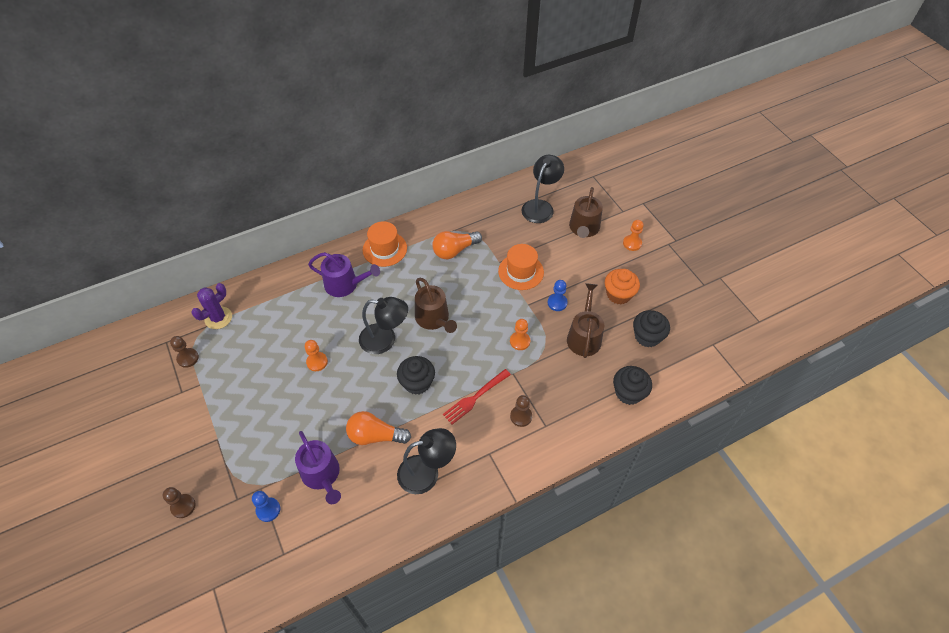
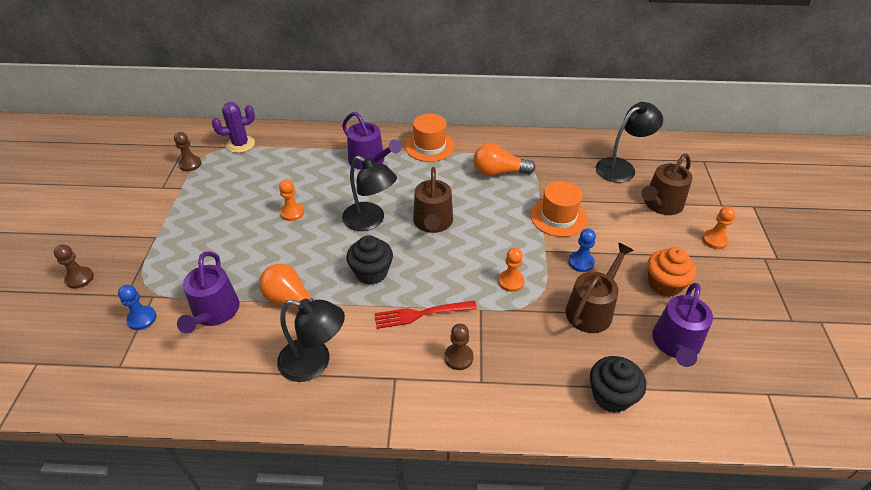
camera: 30 degrees right, 10 degrees down
(647, 336) = (676, 344): black cupcake -> purple watering can

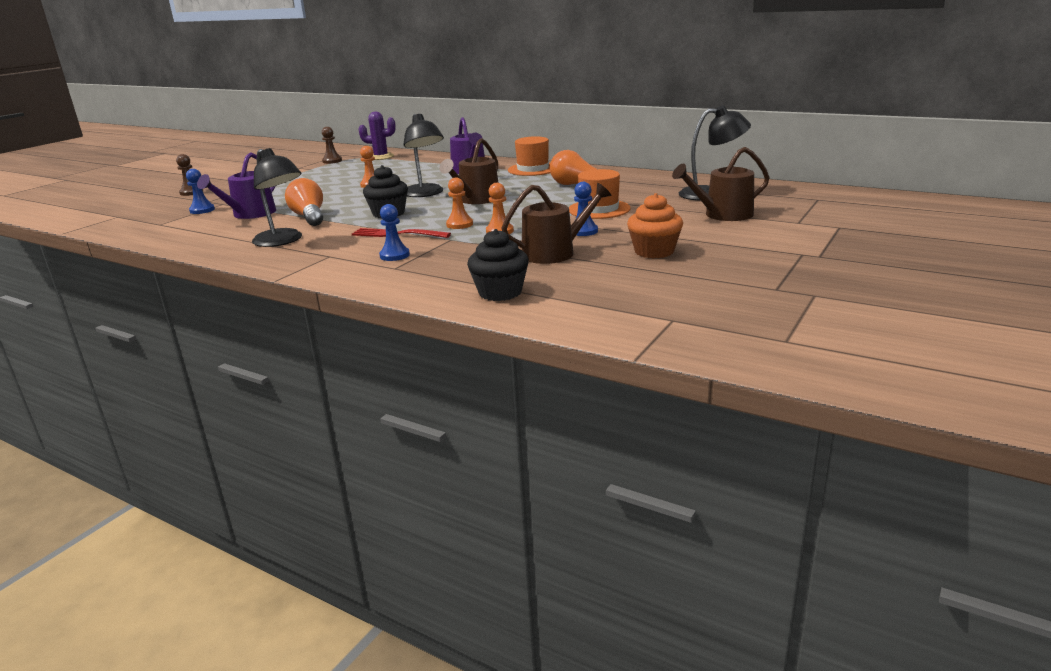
camera: 30 degrees right, 20 degrees down
(458, 357) = (394, 255): brown pawn -> blue pawn
(676, 344) = (612, 280): purple watering can -> none
(714, 240) = (755, 238): orange pawn -> orange pawn (459, 224)

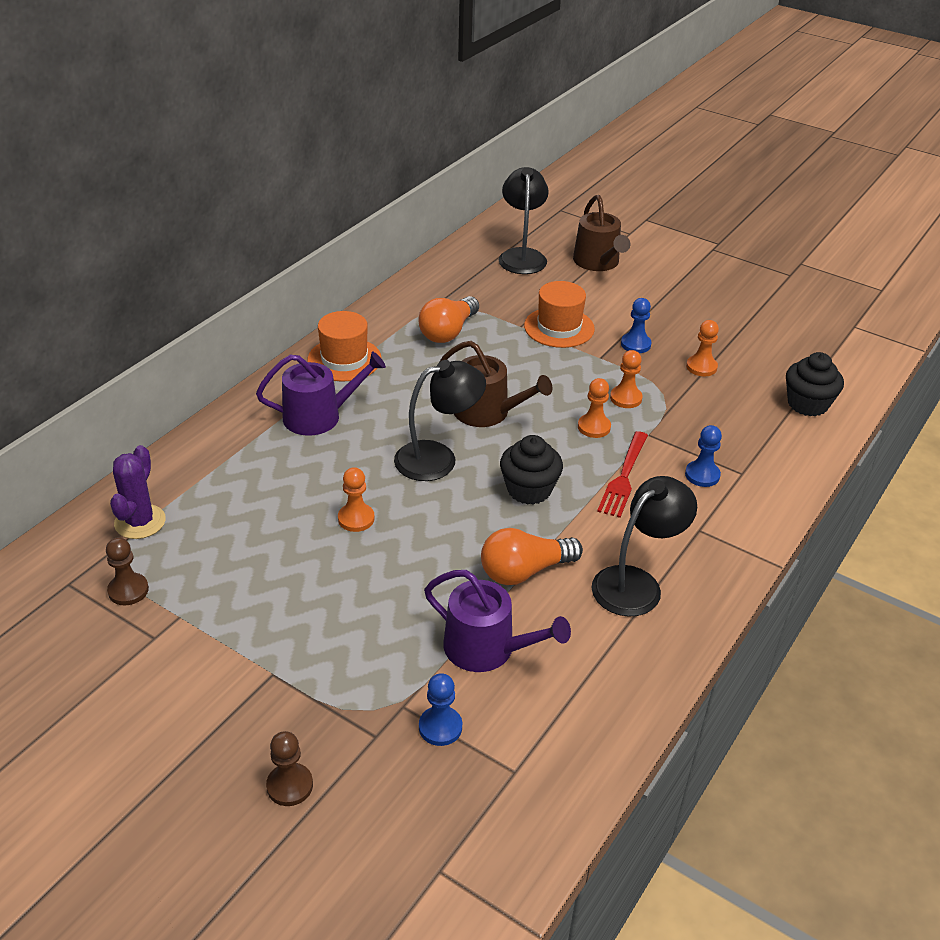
camera: 90 degrees left, 15 degrees up
(554, 253) = (701, 367): brown watering can -> orange pawn
(654, 251) = (702, 313): orange cupcake -> none

